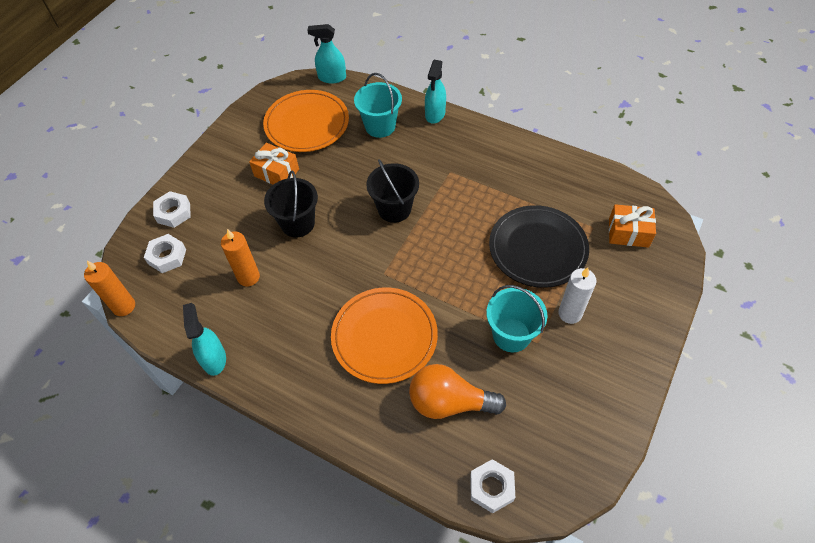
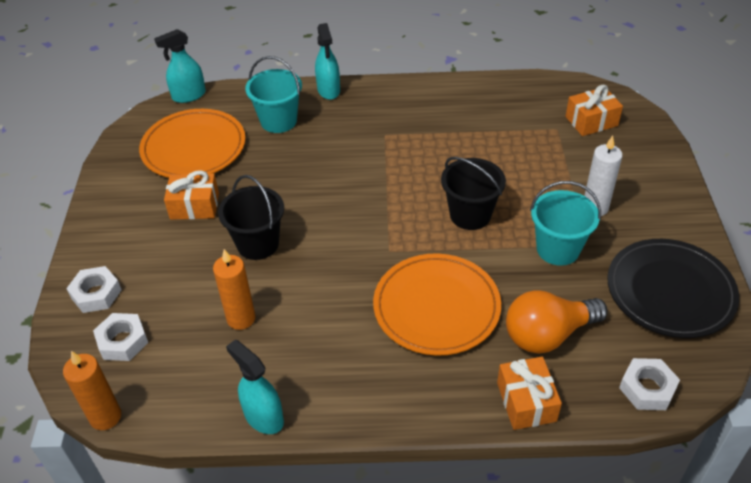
camera: 30 degrees left, 10 degrees down
(393, 447) = (526, 402): none -> orange gift
(394, 209) = (354, 189): black bucket -> black bucket (470, 215)
(537, 248) = (522, 166): black plate -> black plate (670, 291)

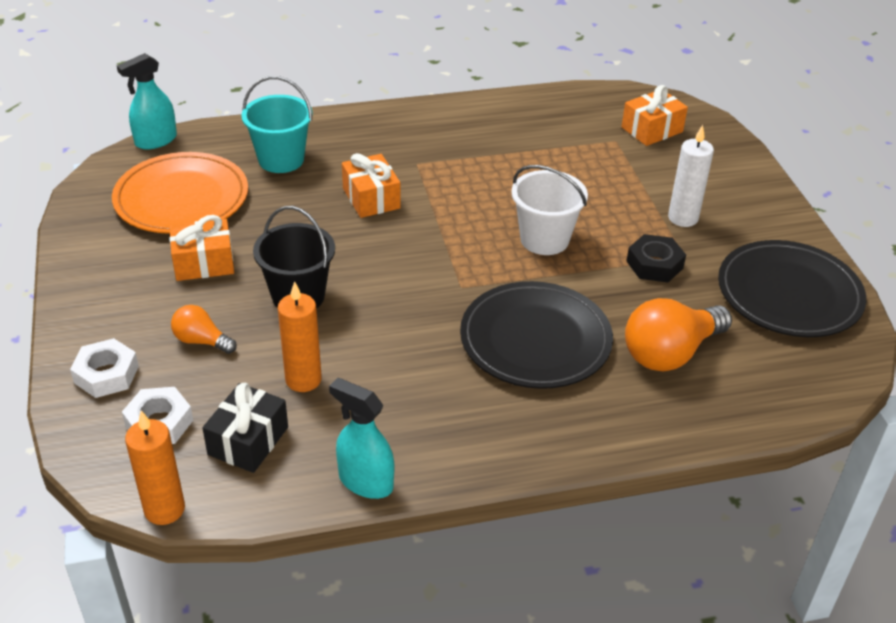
camera: 15 degrees left, 5 degrees down
(174, 274) = (201, 341): none -> orange light bulb
(184, 366) = (248, 441): none -> black gift
(328, 90) = (333, 121): turquoise spray bottle -> none
(436, 307) = (535, 340): orange plate -> black plate
(470, 215) = (544, 239): black bucket -> white bucket
(526, 402) = (667, 424): orange gift -> orange gift (371, 198)
(558, 249) = (654, 264): turquoise bucket -> black nut
(647, 388) = (793, 393): white nut -> none

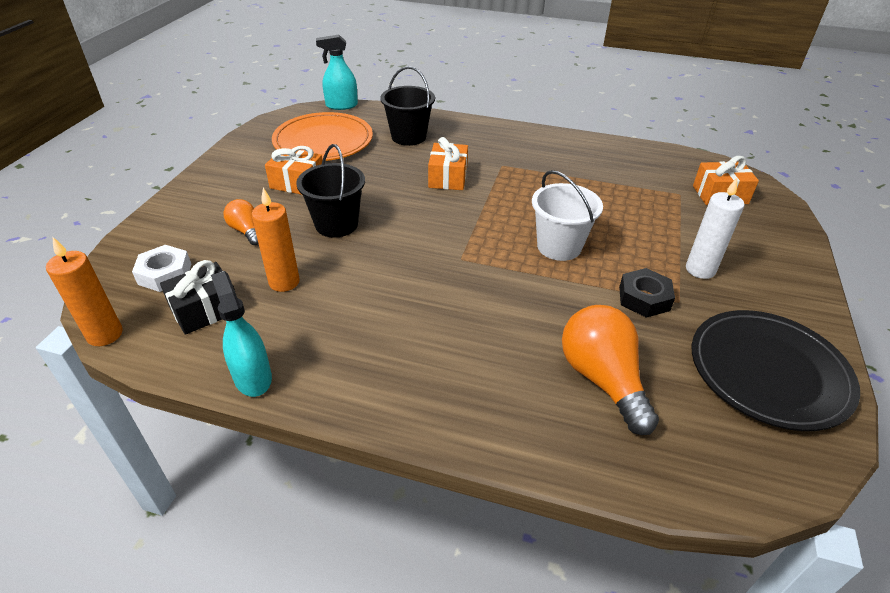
camera: 30 degrees right, 0 degrees up
(106, 374) = (168, 230): white nut -> none
(281, 159) = (408, 137): turquoise bucket -> black bucket
(535, 340) = (486, 321): black plate -> none
(670, 353) = (602, 379): orange light bulb -> orange light bulb turned 75 degrees clockwise

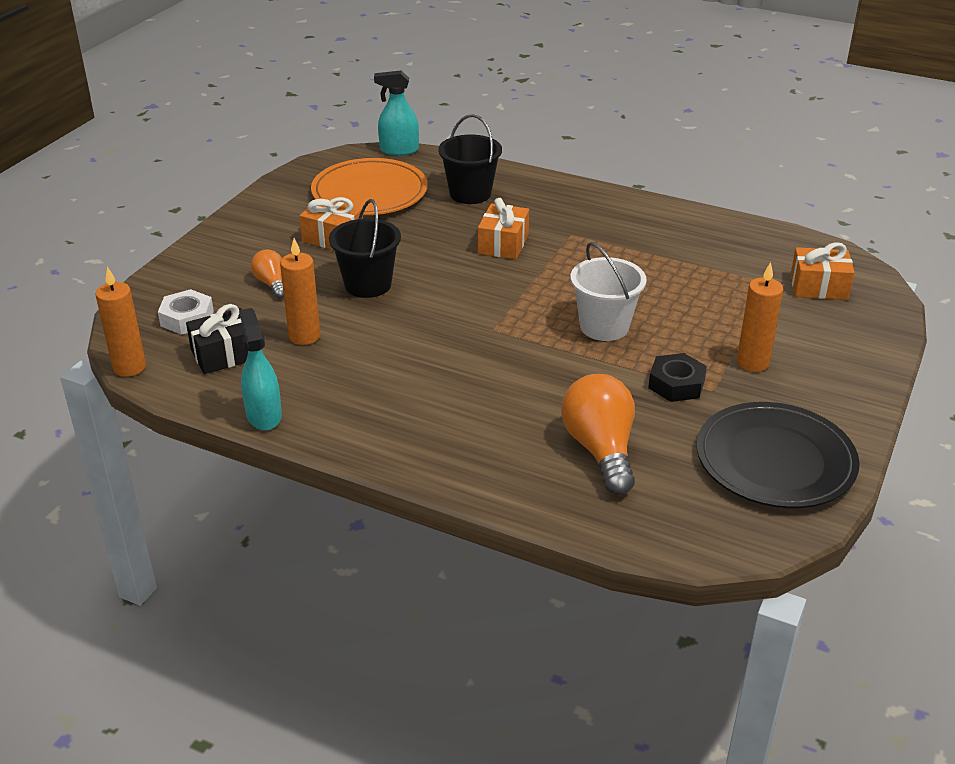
camera: 10 degrees right, 5 degrees down
(700, 270) = (752, 362): white candle -> orange candle

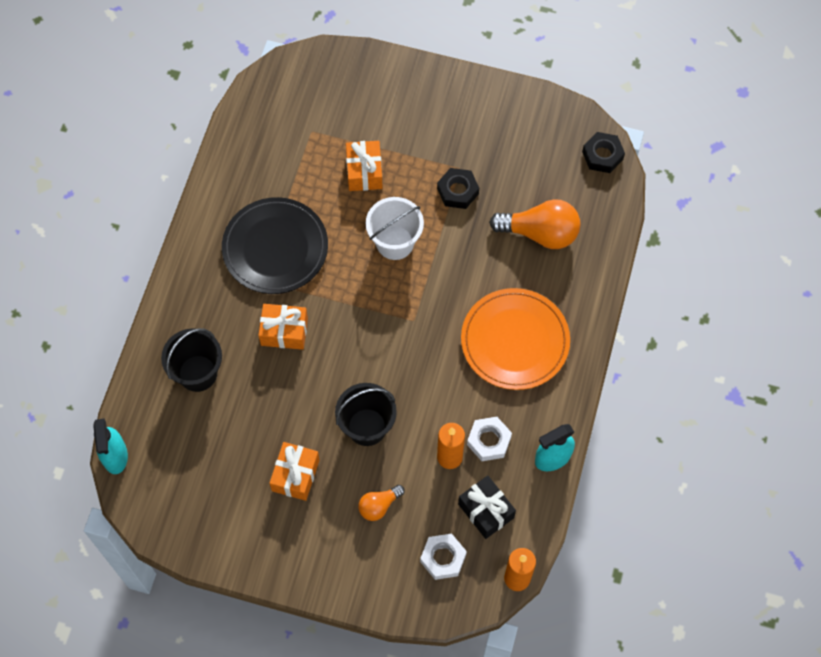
camera: 100 degrees left, 30 degrees up
(311, 367) = (489, 441): none -> white nut
(369, 192) = (207, 463): orange plate -> orange plate (515, 341)
(600, 450) = (540, 233): orange light bulb -> orange light bulb turned 150 degrees counterclockwise
(733, 536) = (602, 155): none -> black nut
(752, 362) = (422, 144): orange candle -> none
(775, 460) = (527, 132): black plate -> black plate (275, 248)
(819, 287) = (313, 99): orange gift -> orange gift (364, 172)

